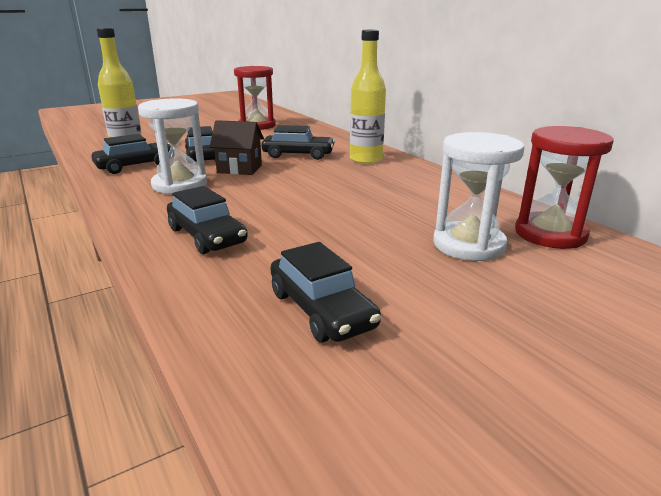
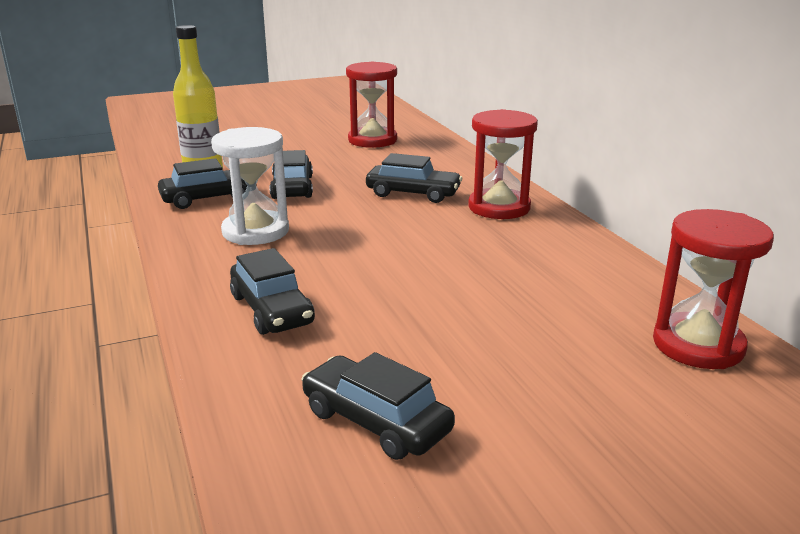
camera: 10 degrees right, 0 degrees up
(239, 169) = (333, 212): brown house -> none
(321, 310) = (376, 421): black car -> black car turned 150 degrees clockwise
(366, 160) = (499, 207): yellow bottle -> red hourglass
(468, 245) = (583, 351): white hourglass -> none

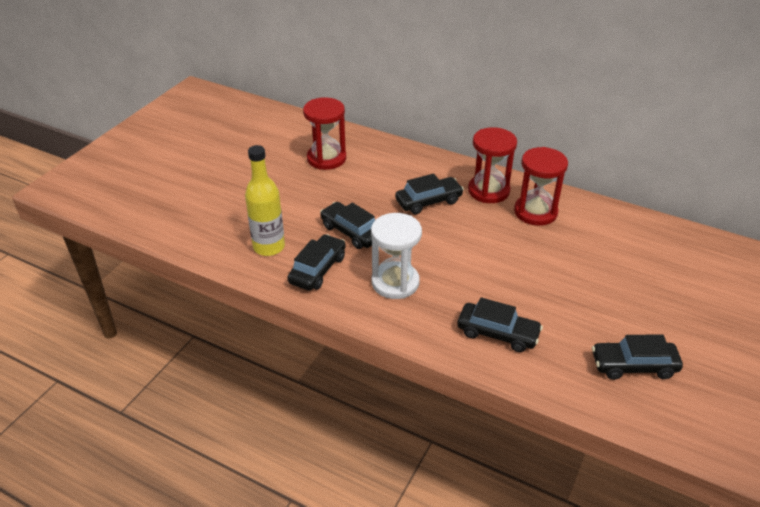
camera: 40 degrees left, 15 degrees up
(698, 345) = (681, 245): red hourglass -> red hourglass (535, 212)

